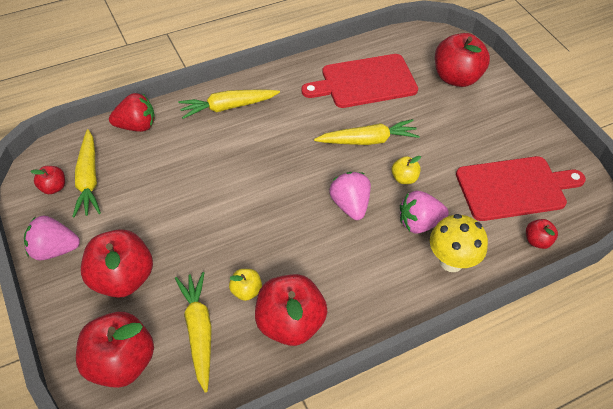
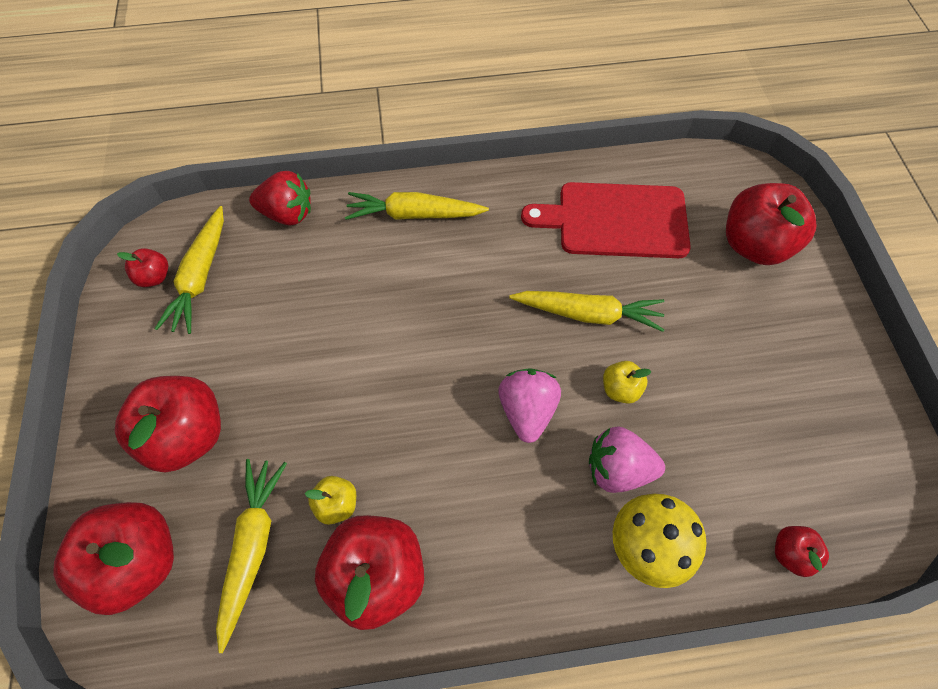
camera: 20 degrees right, 10 degrees up
(54, 249) = (122, 367): pink strawberry -> none
(514, 188) = (784, 451): red cutting board -> none

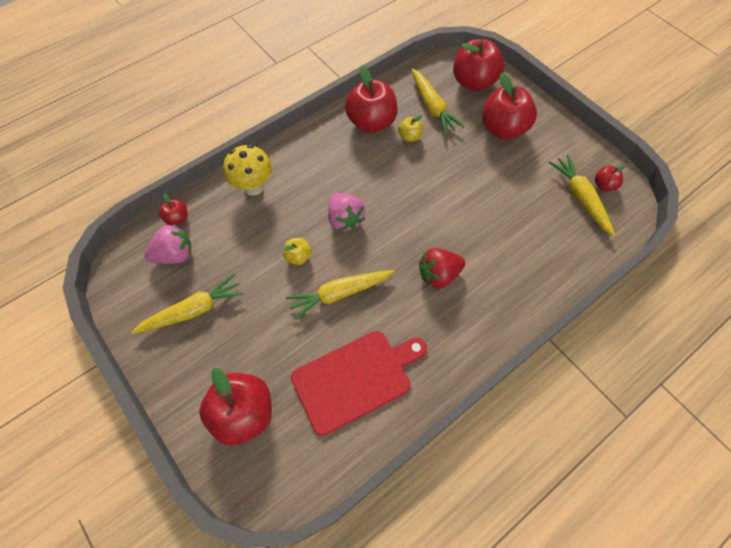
camera: 150 degrees right, 0 degrees up
(287, 214) = (575, 262): red strawberry -> red strawberry (439, 275)
(414, 214) = (497, 305): yellow carrot -> yellow carrot (193, 310)
(617, 469) = (281, 215): pink strawberry -> pink strawberry (175, 255)

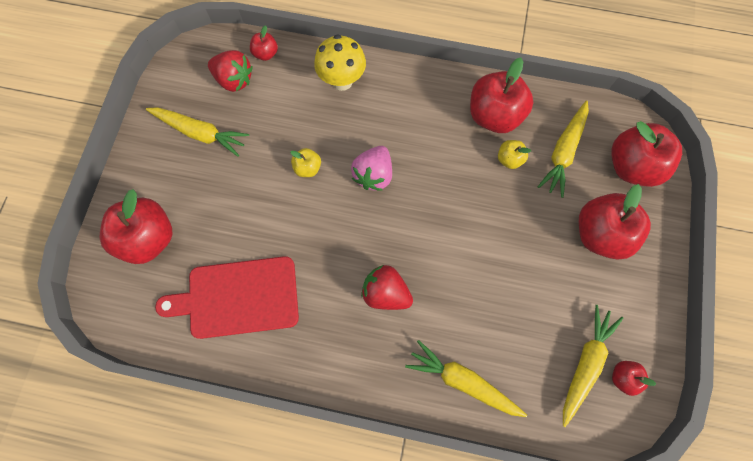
camera: 50 degrees right, 10 degrees up
(175, 255) = (234, 80): pink strawberry -> red strawberry
(339, 294) = (301, 226): yellow carrot -> yellow carrot (462, 381)
(356, 379) = (238, 297): red cutting board -> red cutting board turned 150 degrees clockwise

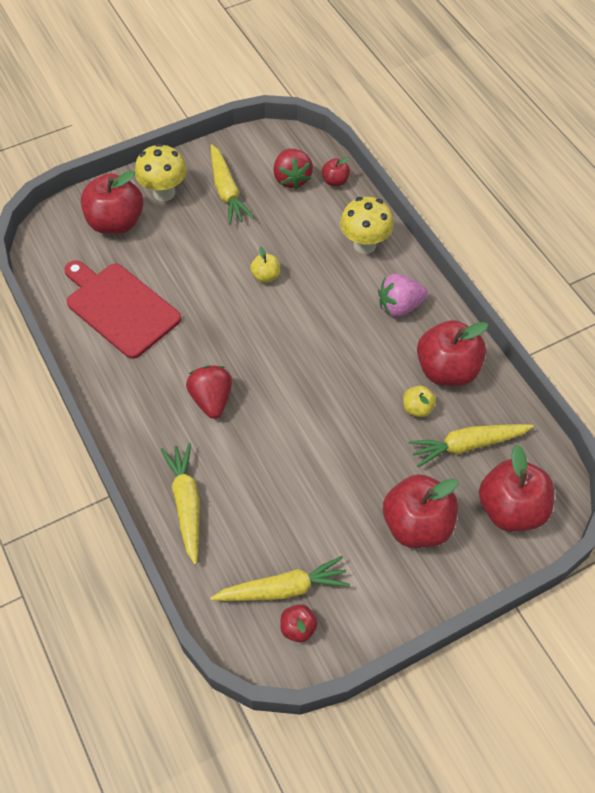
camera: 50 degrees right, 15 degrees down
(155, 179) = (164, 193): none -> yellow mushroom
(373, 175) = (304, 323): pink strawberry -> pink strawberry (399, 306)

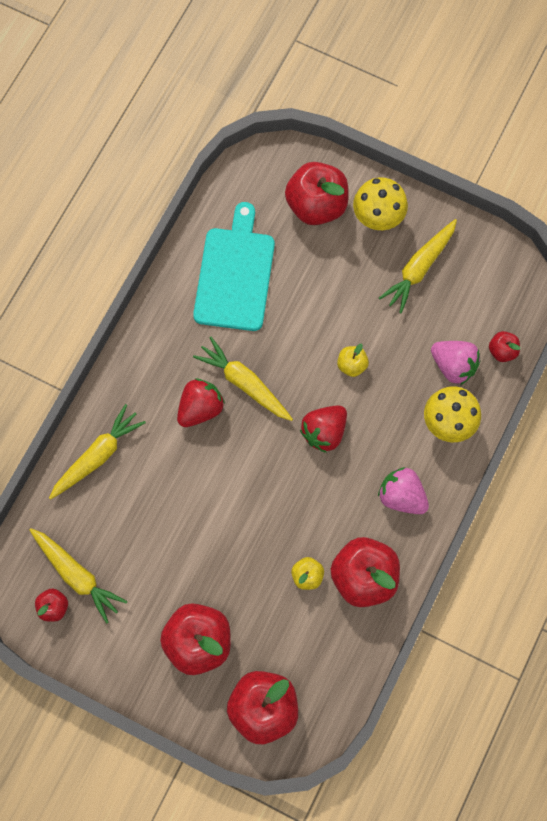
camera: 55 degrees right, 15 degrees up
(120, 308) = (235, 274): red cutting board -> turquoise cutting board
(292, 179) = (476, 312): red strawberry -> red strawberry (324, 432)
(321, 215) = (453, 366): none -> pink strawberry
(467, 445) = (300, 638): yellow carrot -> yellow carrot (244, 383)

